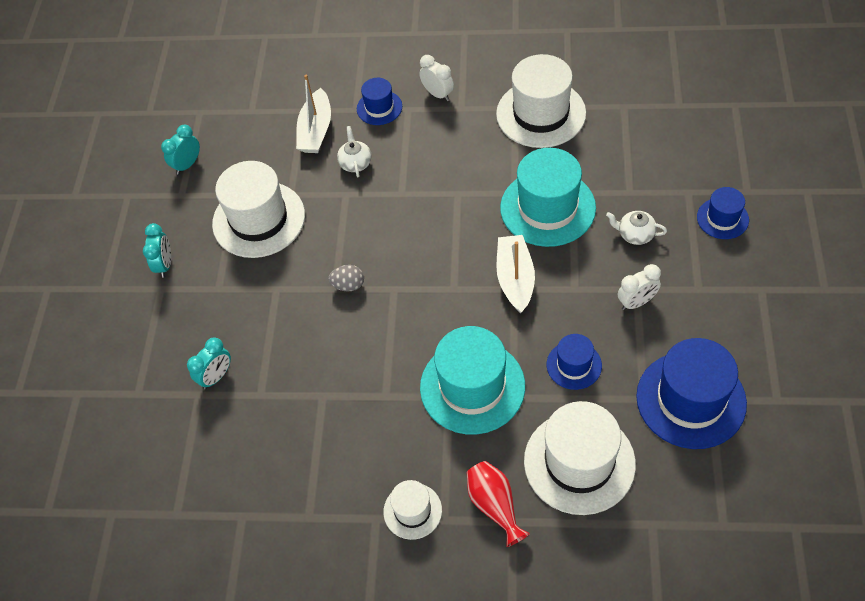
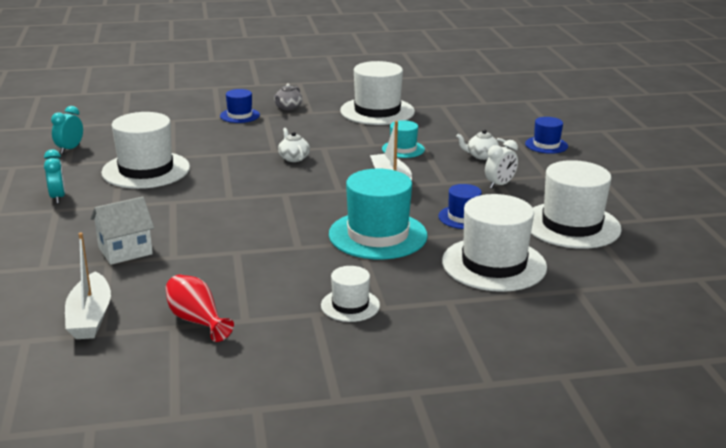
camera: 20 degrees left, 30 degrees down
(216, 377) = (125, 251): turquoise clock -> white house
(316, 130) = (187, 128): white boat -> white boat (90, 317)
(348, 285) = (242, 195): grey egg -> none
(355, 163) = (227, 139): white teapot -> white teapot (293, 158)
(438, 94) = (288, 107): white clock -> grey teapot
(494, 505) = (428, 294): red vase -> red vase (197, 320)
(547, 208) = (403, 149): turquoise hat -> turquoise hat, size x0.53
(691, 399) = (571, 225): blue hat -> white hat

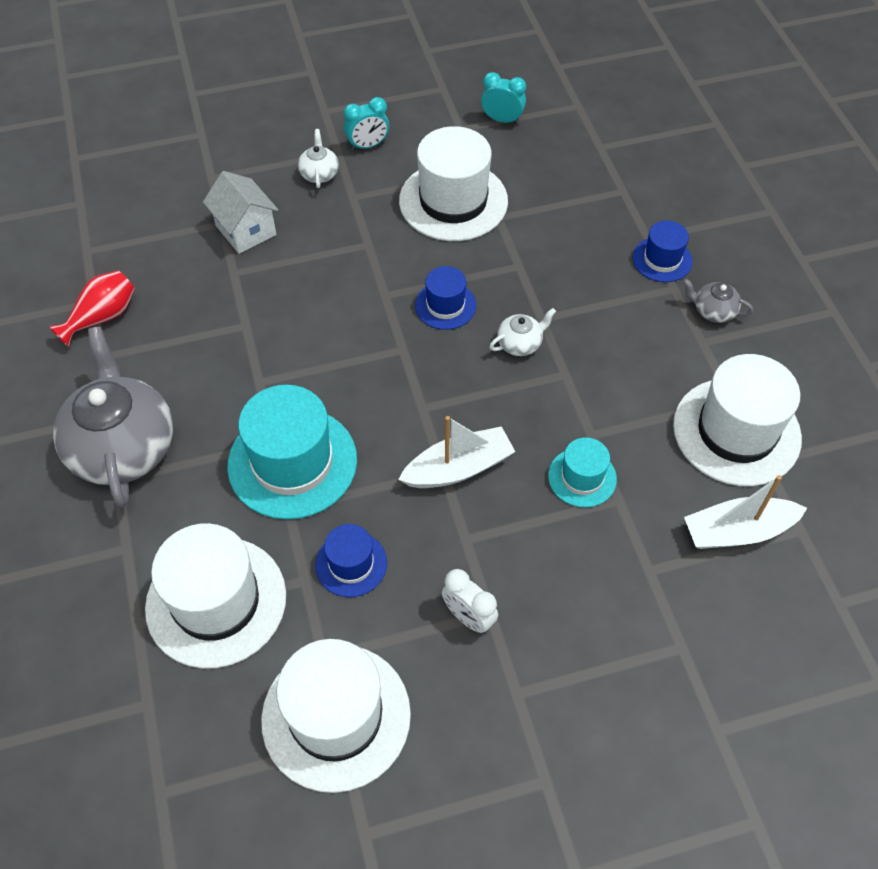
camera: 85 degrees right, 30 degrees up
(90, 317) = (114, 236): white boat -> white boat (737, 531)
(350, 305) = (123, 447): white hat -> grey teapot
(481, 156) = (579, 592): white teapot -> white teapot (319, 174)
(546, 145) = (652, 703): blue hat -> blue hat (445, 305)

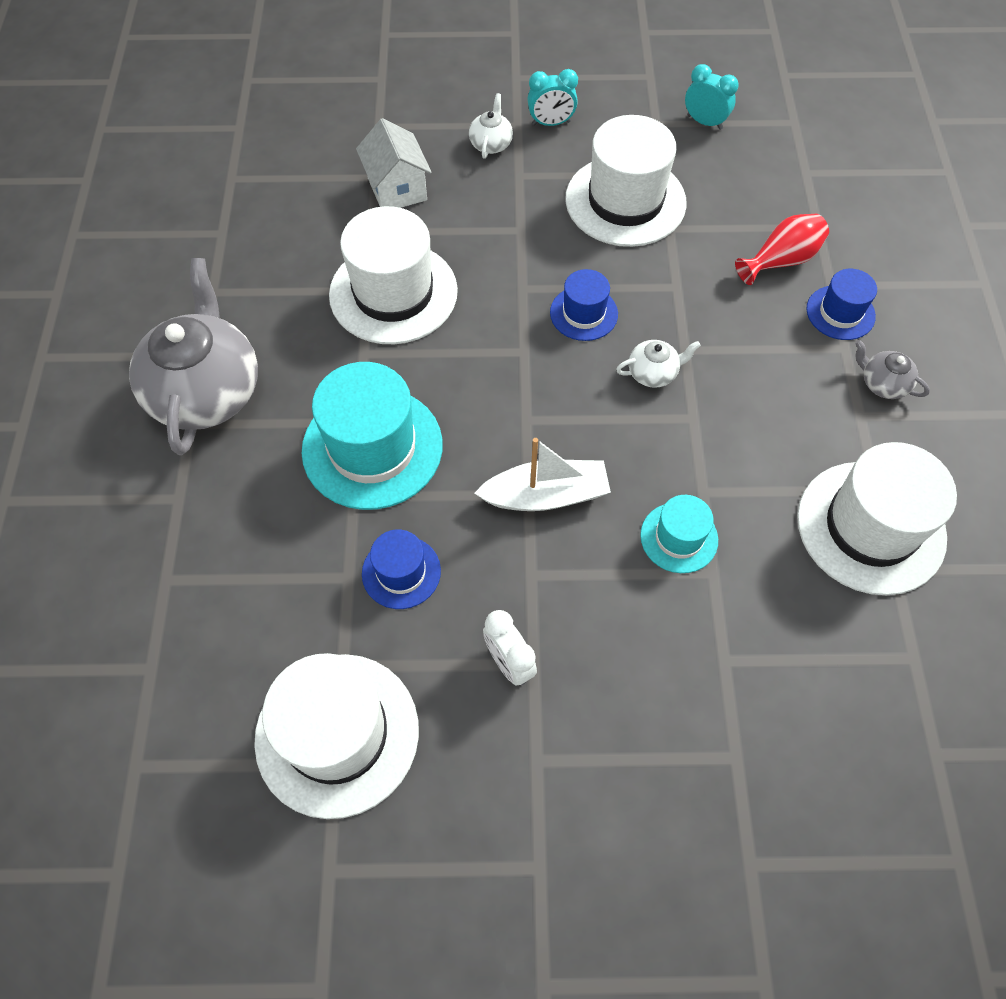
camera: 15 degrees right, 5 degrees up
(102, 317) = (226, 251): red vase -> red vase (781, 260)
(216, 601) = (251, 577): white hat -> white hat (393, 293)
(737, 531) = (839, 642): white boat -> none

